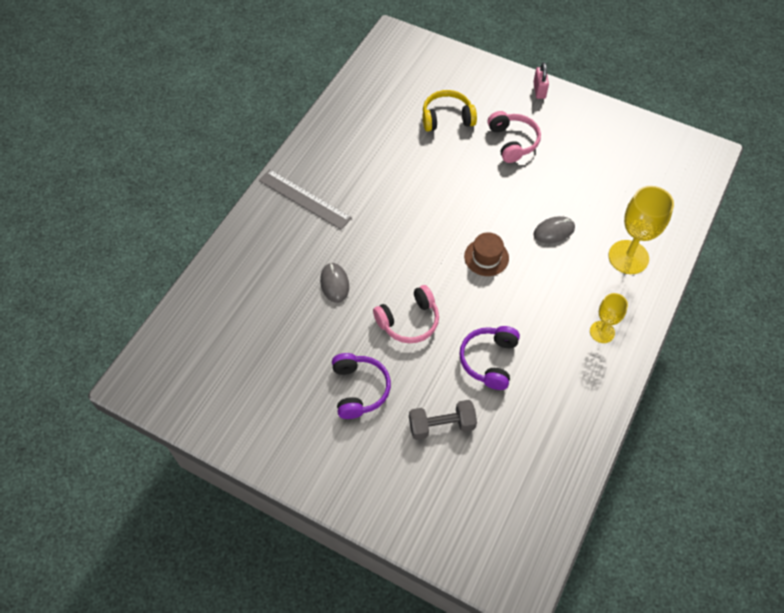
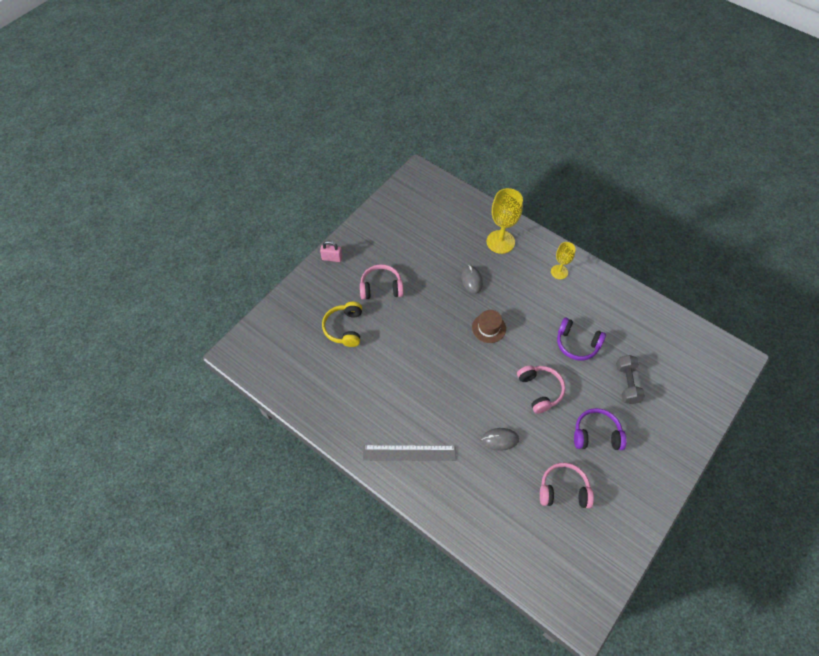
camera: 80 degrees left, 0 degrees up
(280, 355) = (563, 490): none -> pink headphones
(304, 199) = (409, 453): grey ruler -> grey ruler turned 45 degrees clockwise

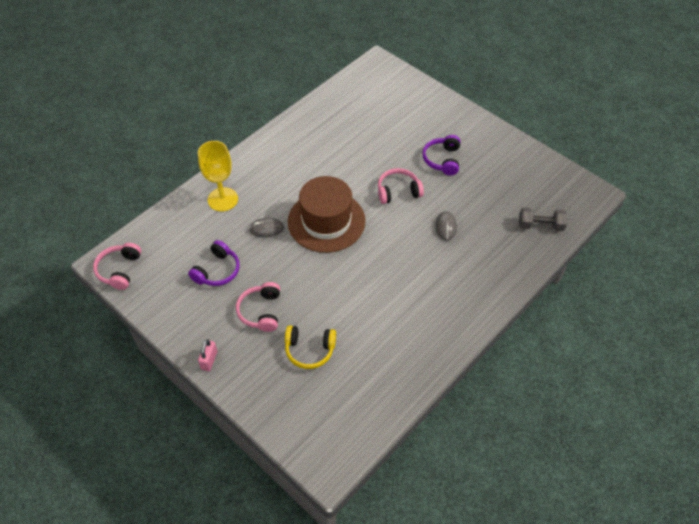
camera: 85 degrees left, 5 degrees down
(409, 453) = (458, 299): grey ruler -> none
(489, 328) = (326, 221): brown hat -> brown hat, size x2.24
(559, 272) = (270, 159): yellow goblet -> none
(563, 490) = (492, 189): pink headphones -> pink headphones (119, 270)
(577, 344) = (352, 158): purple headphones -> purple headphones (217, 271)
(627, 384) = (395, 132): grey dumbbell -> grey dumbbell (540, 225)

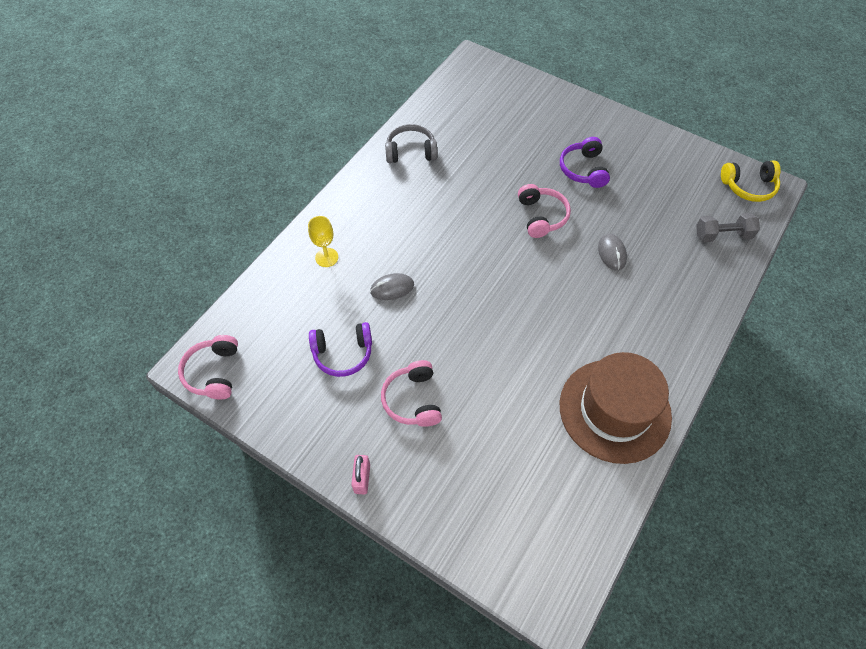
camera: 10 degrees left, 5 degrees up
(217, 271) = (343, 353): purple headphones -> purple headphones turned 60 degrees clockwise
(223, 199) = (326, 257): yellow goblet -> yellow goblet, size x0.59
(308, 128) = (411, 151): none -> grey headphones
(309, 350) = (488, 442): yellow headphones -> yellow headphones (748, 187)
(326, 221) = (464, 267): brown hat -> brown hat (614, 410)
(398, 191) = (541, 216): pink headphones -> pink headphones turned 105 degrees clockwise

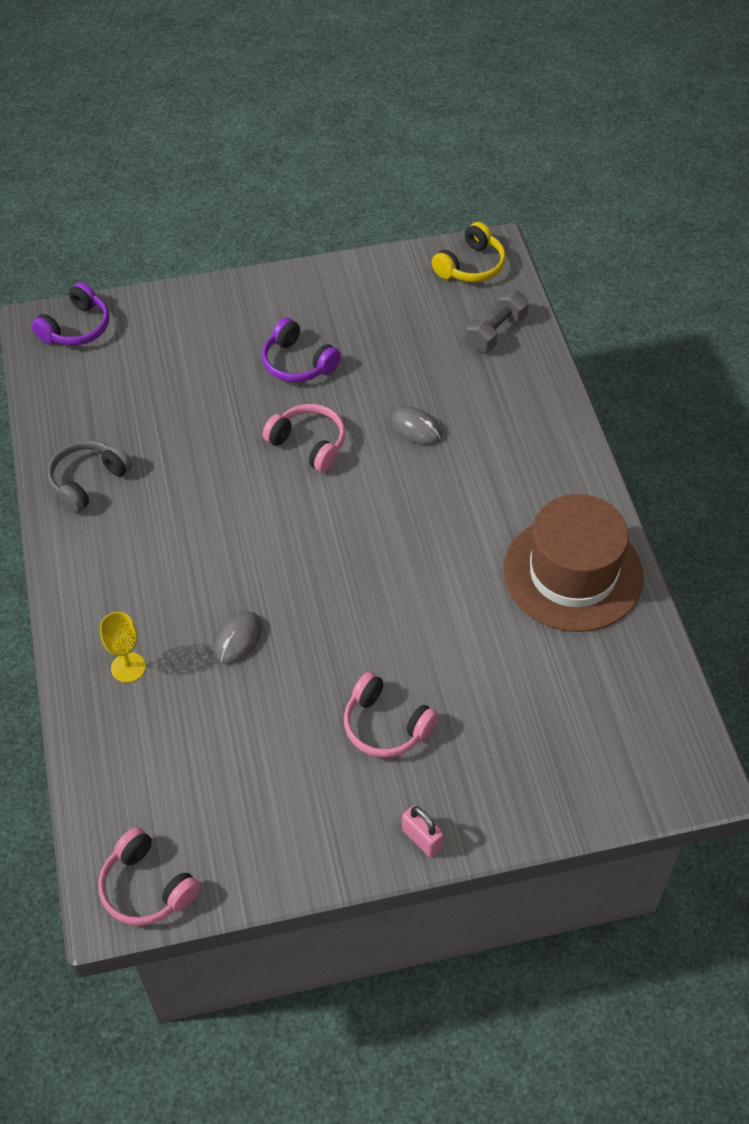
camera: 45 degrees left, 5 degrees down
(343, 353) = (264, 745): purple headphones -> purple headphones (76, 328)

